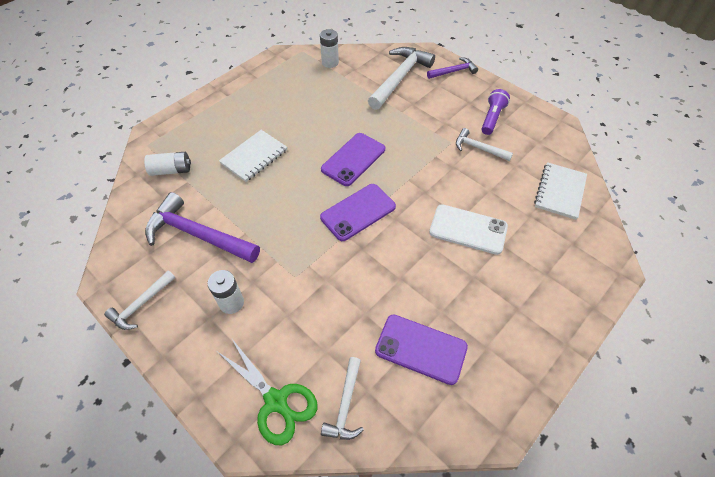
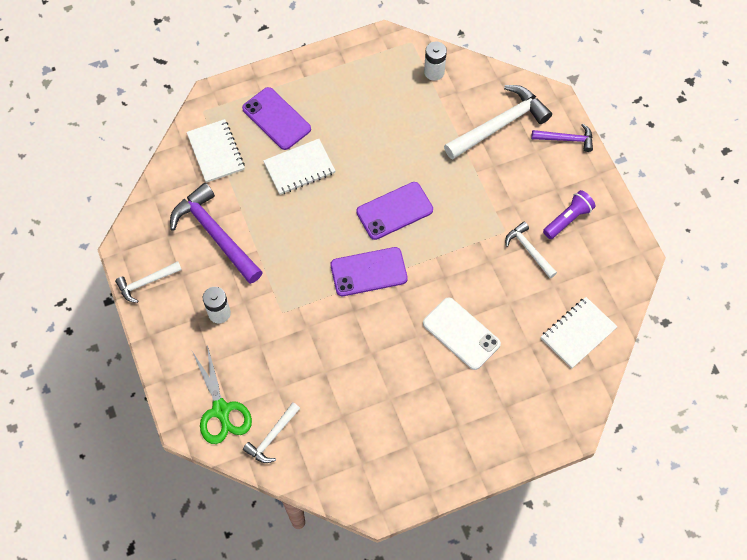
camera: 25 degrees right, 10 degrees up
(171, 170) = (216, 152): white battery -> white notebook
(421, 349) = (354, 421): purple phone -> purple phone (276, 119)

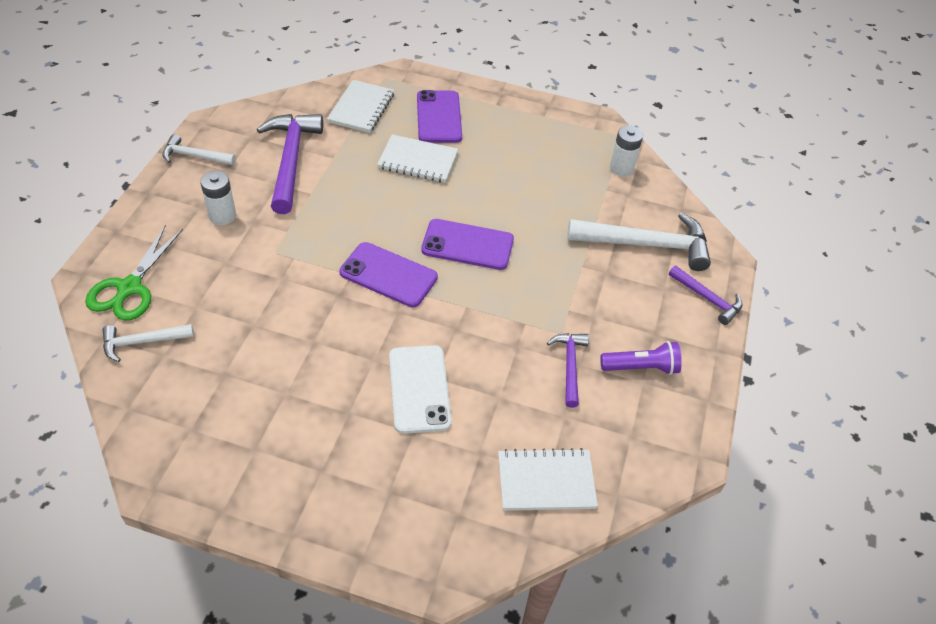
camera: 35 degrees right, 15 degrees down
(529, 250) = (570, 366): white hammer -> purple hammer

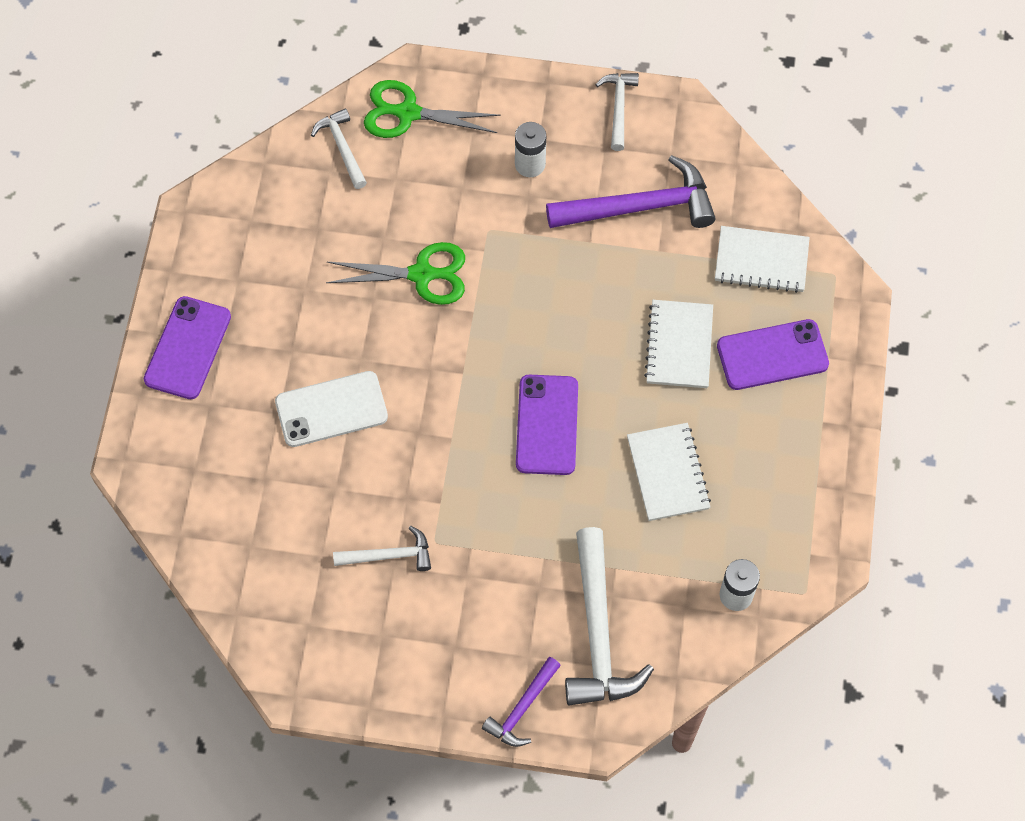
camera: 85 degrees right, 15 degrees up
(302, 302) = (422, 274): none -> green scissors
(388, 275) = (480, 350): purple phone -> purple phone (188, 348)
(546, 481) = (241, 544): white notebook -> white notebook (668, 473)
(570, 366) = (389, 555): purple hammer -> white hammer
(641, 367) = (401, 632): purple flashlight -> none

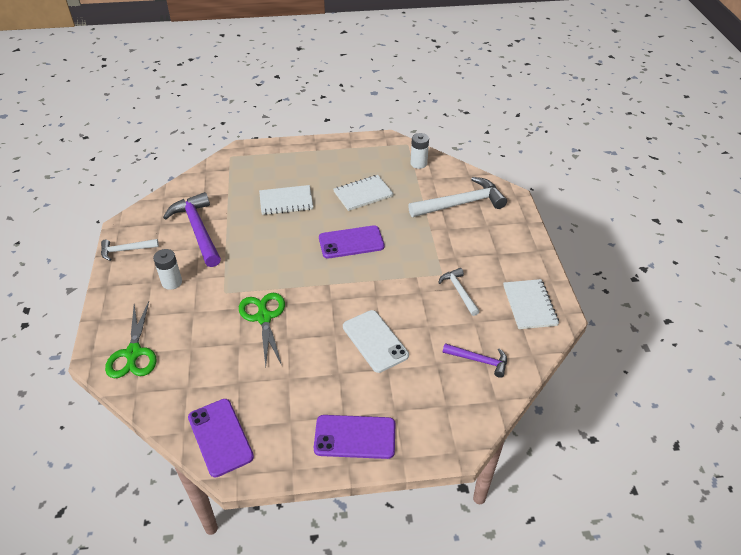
camera: 105 degrees left, 20 degrees down
(342, 148) = (166, 384): white hammer -> none
(522, 708) = (515, 222): purple hammer -> purple hammer (479, 360)
(761, 261) = (226, 181): white notebook -> white notebook (529, 305)
(772, 355) = (283, 170): purple phone -> purple phone (220, 437)

